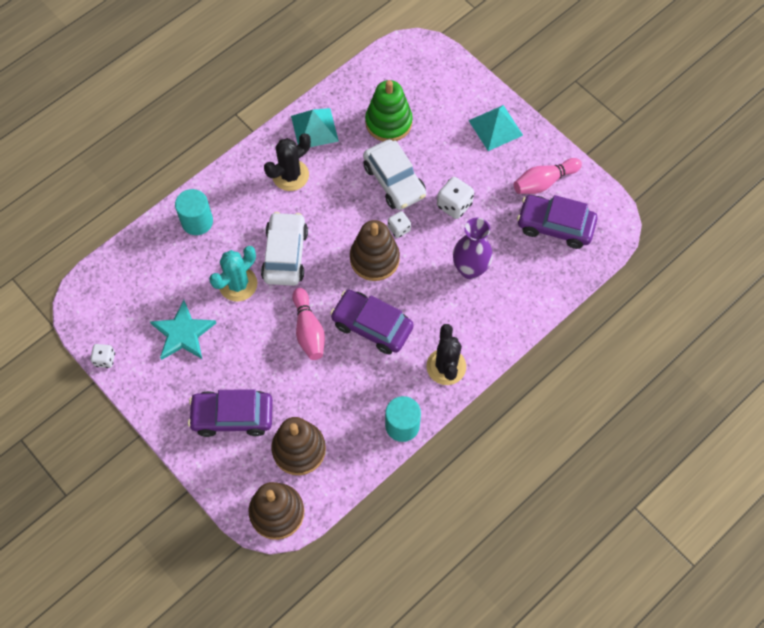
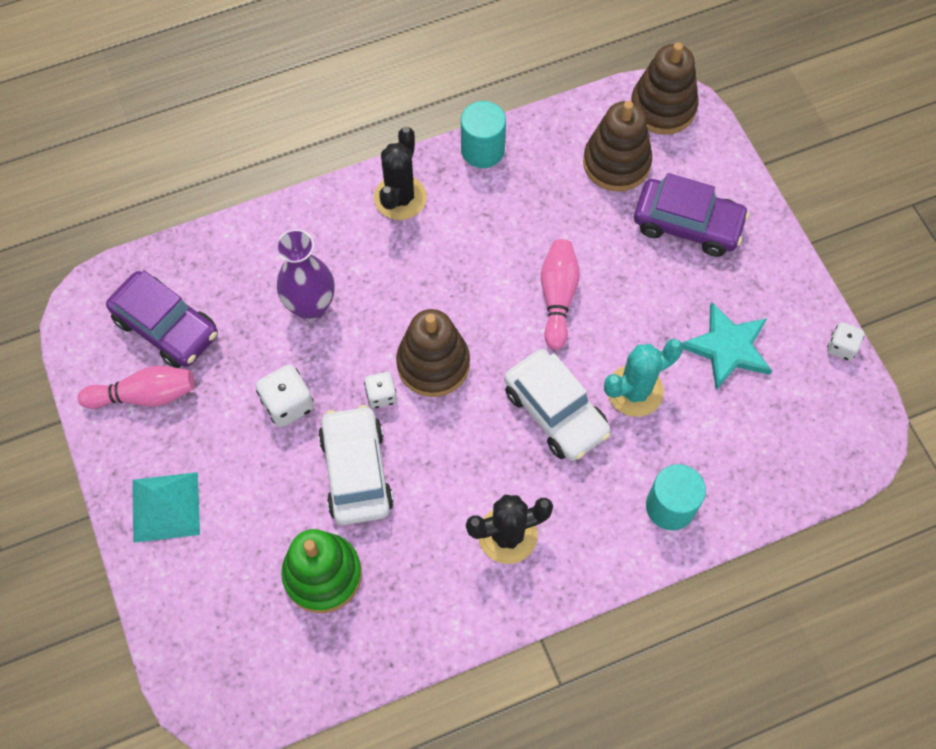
camera: 160 degrees left, 0 degrees up
(285, 254) = (555, 412): white car -> white car turned 60 degrees counterclockwise
(314, 128) = (442, 606): turquoise pyramid -> none
(372, 326) = (472, 276): purple car -> none

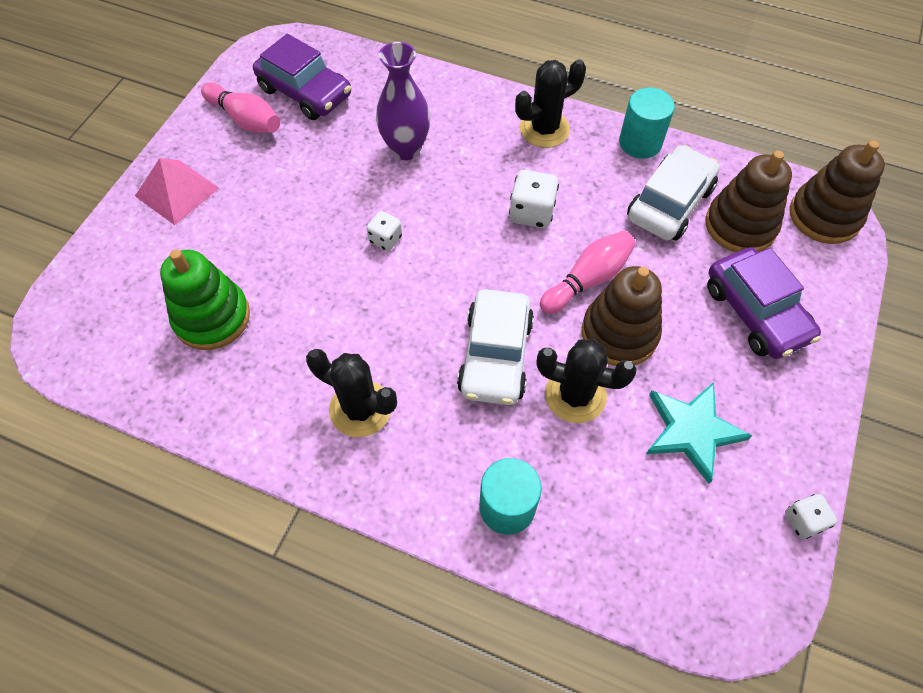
camera: 45 degrees right, 5 degrees down
(165, 507) = (177, 192): turquoise pyramid -> pink pyramid
(166, 327) = (305, 92): purple car -> purple car turned 45 degrees counterclockwise
(288, 404) = (320, 194): white dice -> white dice (531, 213)
(356, 471) = (312, 272): white car -> white car (669, 203)
(433, 364) = (444, 249): brown stacking toy -> brown stacking toy (619, 333)
(635, 391) = (575, 395): turquoise cactus -> black cactus

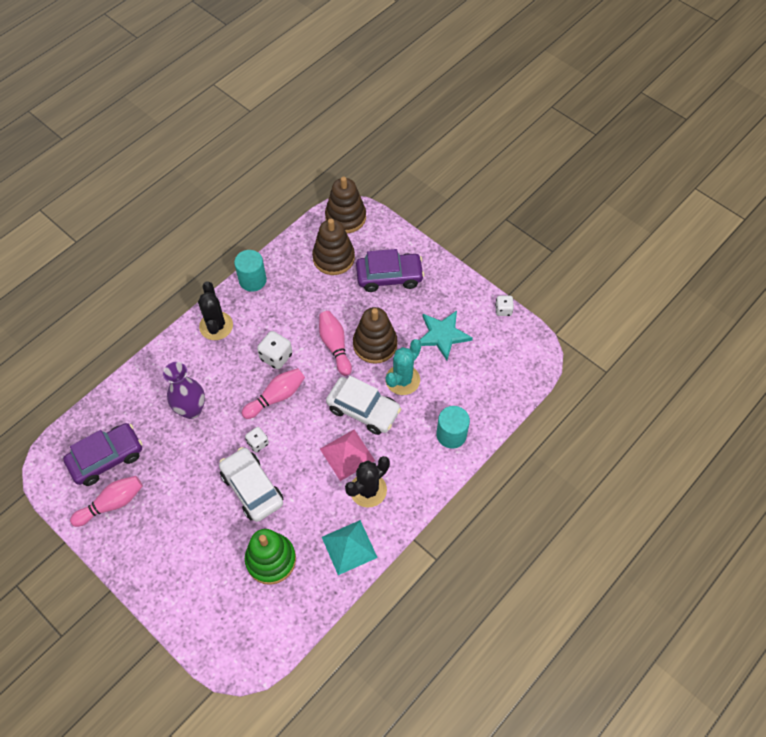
camera: 70 degrees left, 0 degrees up
(177, 192) = (156, 563): pink pyramid -> pink pyramid (347, 454)
(257, 414) = (349, 547): none -> turquoise pyramid
(467, 236) = (276, 397): none -> pink bowling pin
(575, 395) = (402, 380): black cactus -> turquoise cactus
(669, 203) = (303, 284): white car -> white car (252, 488)

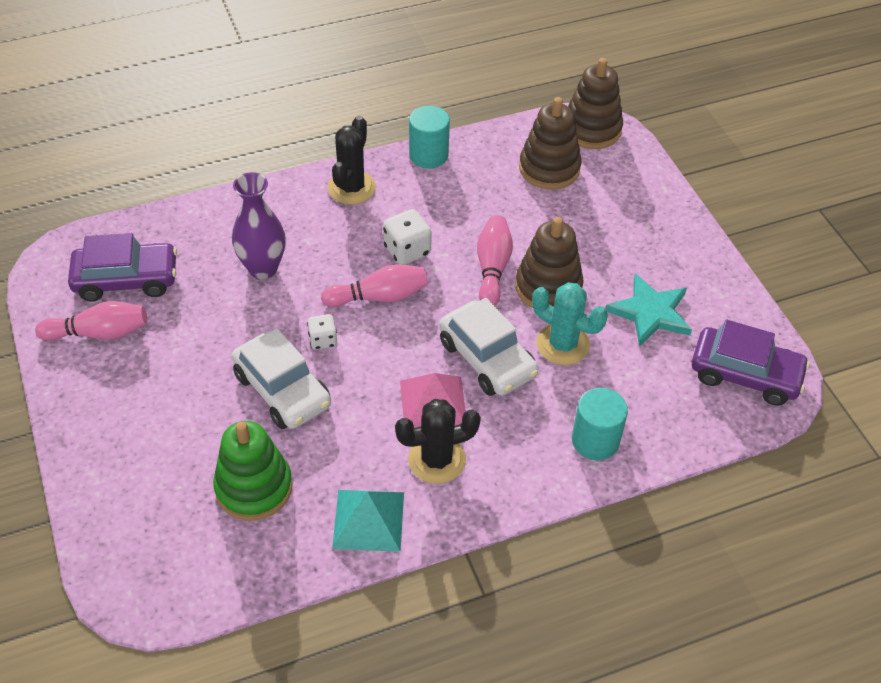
camera: 25 degrees right, 10 degrees down
(252, 488) = (282, 390): white car -> white car turned 150 degrees clockwise
(389, 276) = (613, 216): purple car -> purple car (745, 374)
(402, 380) = (563, 344): turquoise cactus -> turquoise cactus turned 60 degrees clockwise
(503, 310) = (757, 316): white dice -> none

